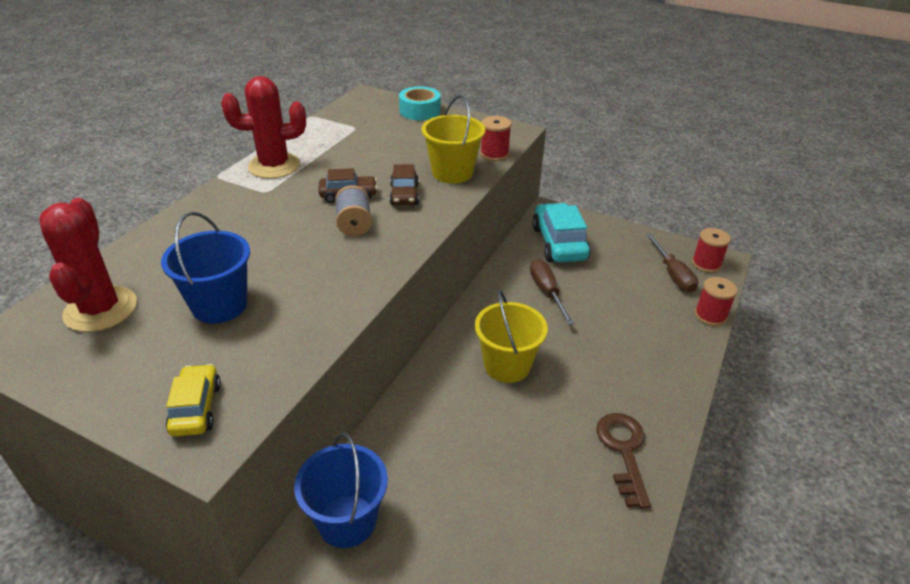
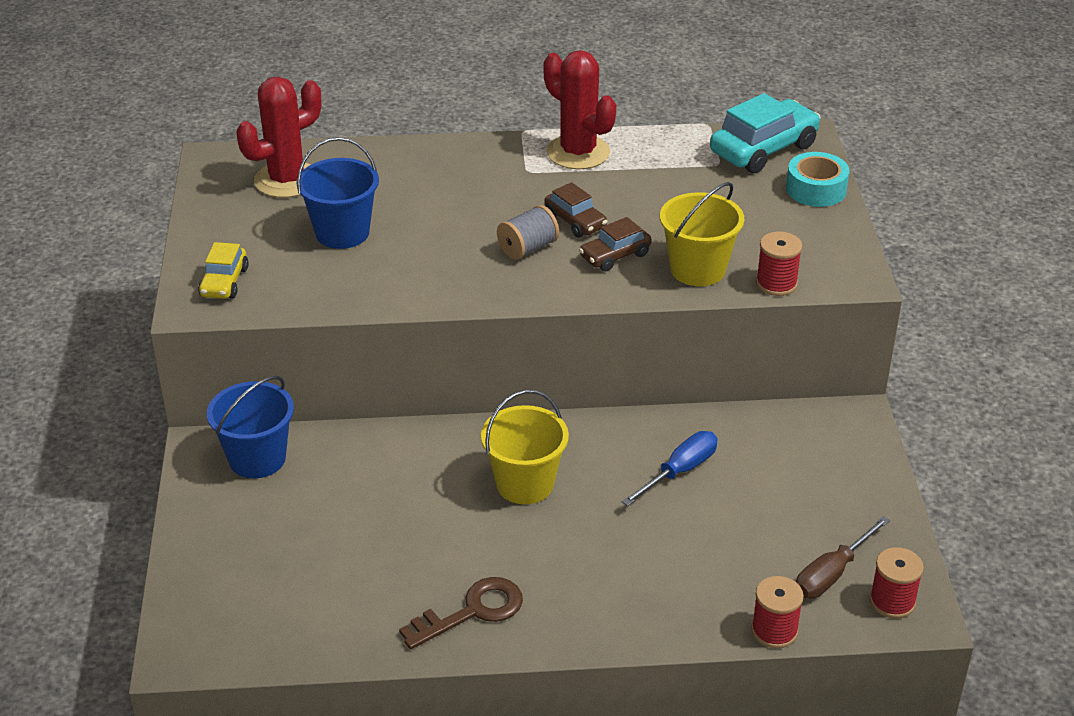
camera: 60 degrees right, 0 degrees up
(196, 408) = (224, 282): yellow car -> yellow car turned 135 degrees clockwise
(547, 292) = (679, 471): brown screwdriver -> blue screwdriver
(559, 243) = (791, 448): turquoise car -> turquoise car (763, 149)

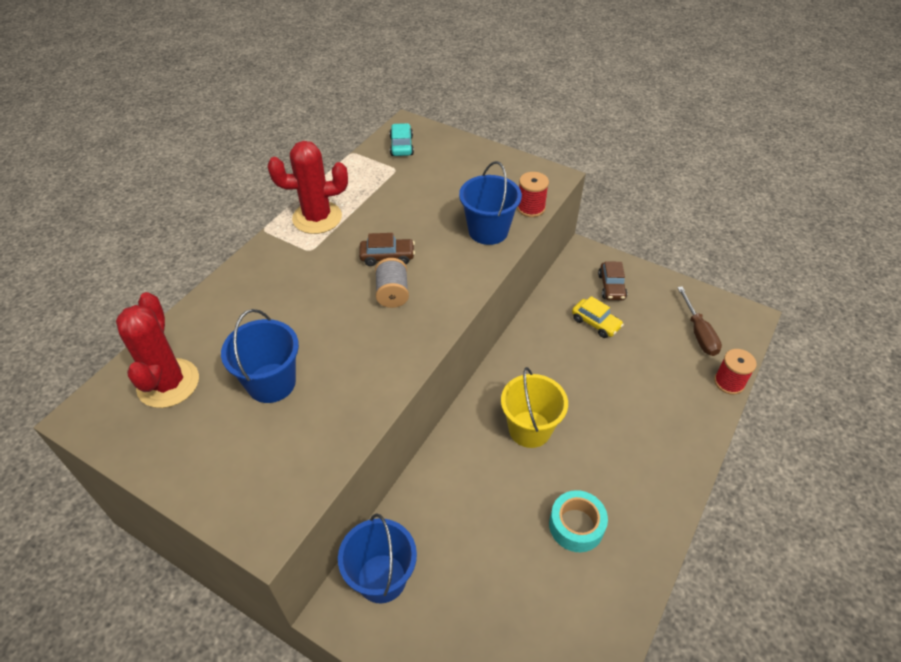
camera: 55 degrees left, 10 degrees up
(224, 282) = (255, 492): yellow car -> yellow car (595, 323)
(472, 611) = (628, 524): brown key -> none
(615, 256) = (440, 258): brown car -> brown car (611, 287)
(679, 471) = (573, 349): blue screwdriver -> none
(697, 269) = (488, 231): yellow bucket -> blue bucket
(763, 149) = (401, 146): turquoise car -> turquoise car, size x0.57
(816, 189) = (459, 148): turquoise tape -> turquoise tape (576, 525)
(892, 601) = (733, 322): red spool -> none

